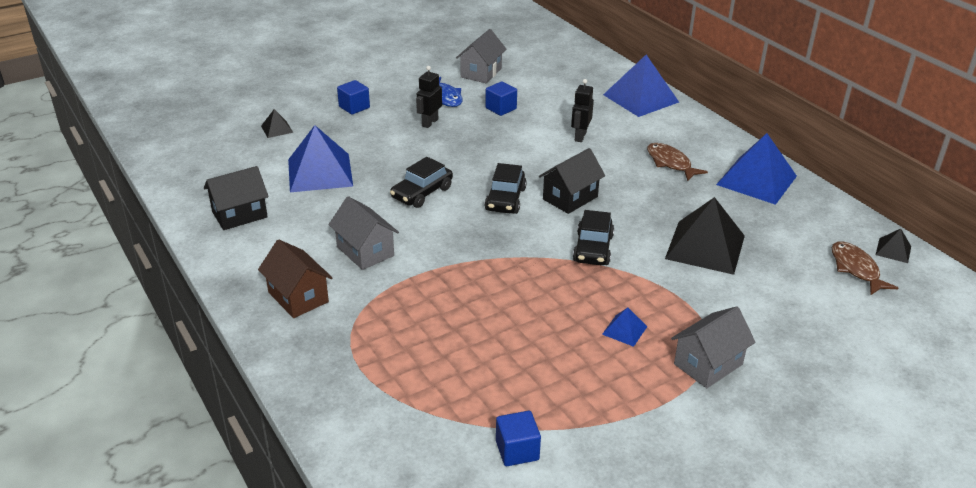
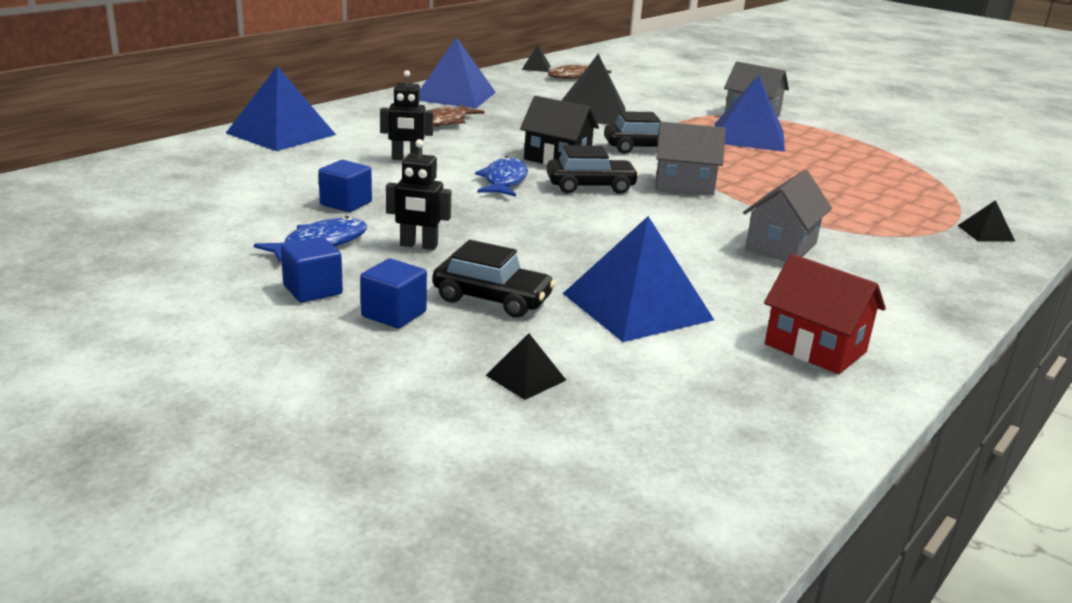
camera: 110 degrees left, 10 degrees down
(239, 215) = (815, 348): black house -> red house
(298, 297) = (911, 270): brown house -> none
(333, 379) = (985, 233): none -> black pyramid
(422, 193) = (621, 230): black car -> black car (492, 299)
(481, 73) = (213, 225): grey house -> grey house (684, 185)
(517, 450) = (935, 163): blue cube -> blue cube (312, 290)
(526, 166) = (504, 181): none -> blue fish
(624, 330) = (748, 137): blue pyramid -> blue pyramid, size x2.20

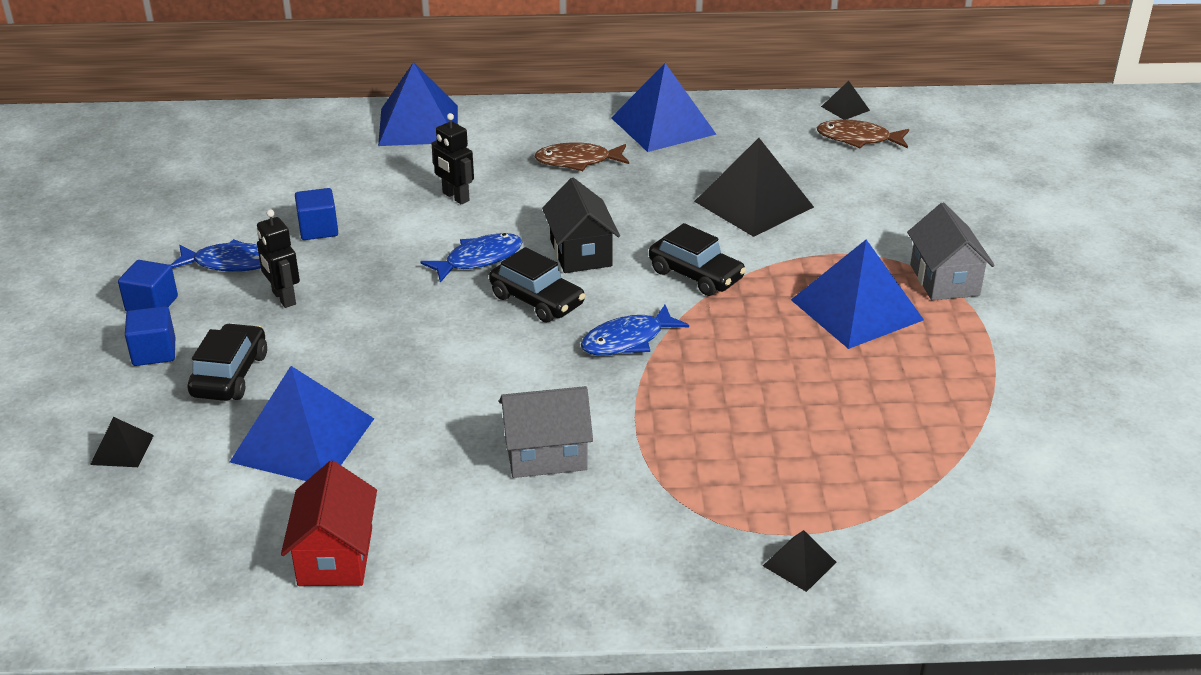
camera: 50 degrees right, 10 degrees up
(492, 299) = (230, 375): black car -> black car turned 150 degrees counterclockwise
(684, 185) = (627, 340): grey house -> blue fish

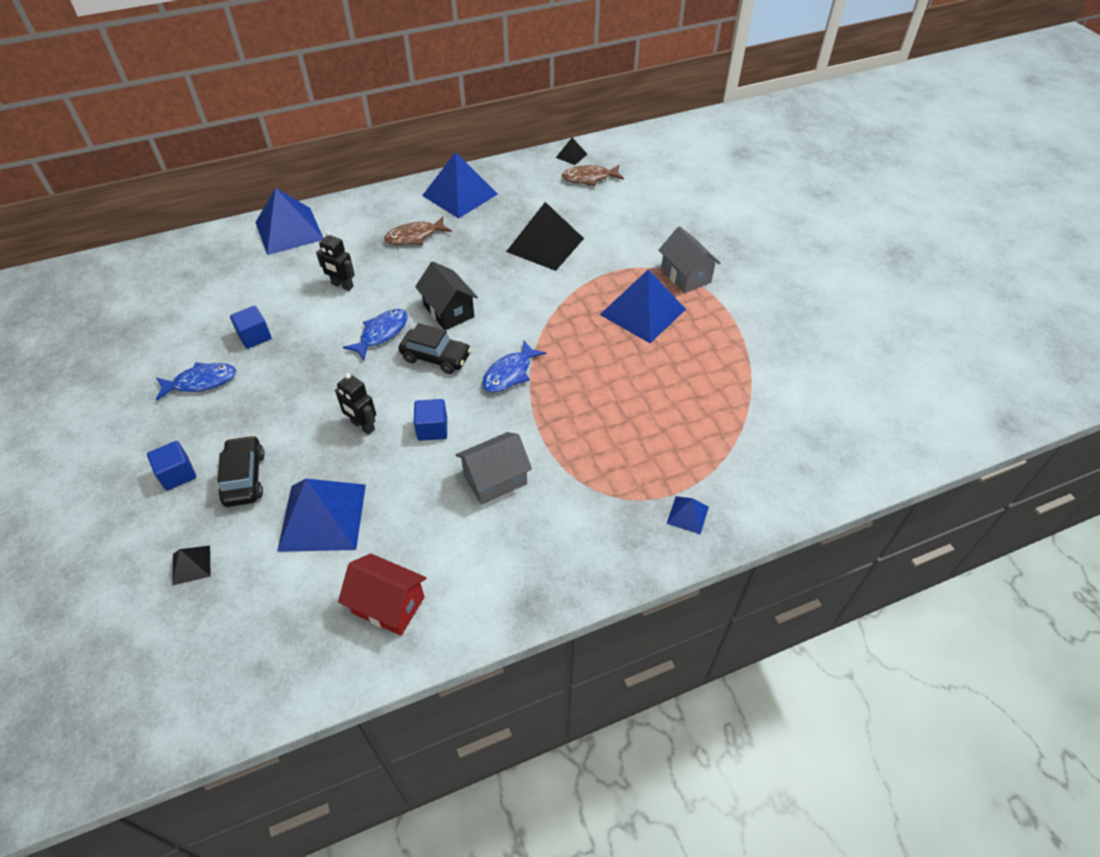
camera: 20 degrees left, 15 degrees up
(152, 304) = (156, 433): blue cube -> blue cube (432, 429)
(283, 298) = (255, 402): black robot -> black robot (362, 426)
(335, 556) = (388, 605): red house -> red house turned 45 degrees counterclockwise
(696, 275) = (532, 310): black car -> none
(799, 563) = (687, 515): black pyramid -> blue pyramid

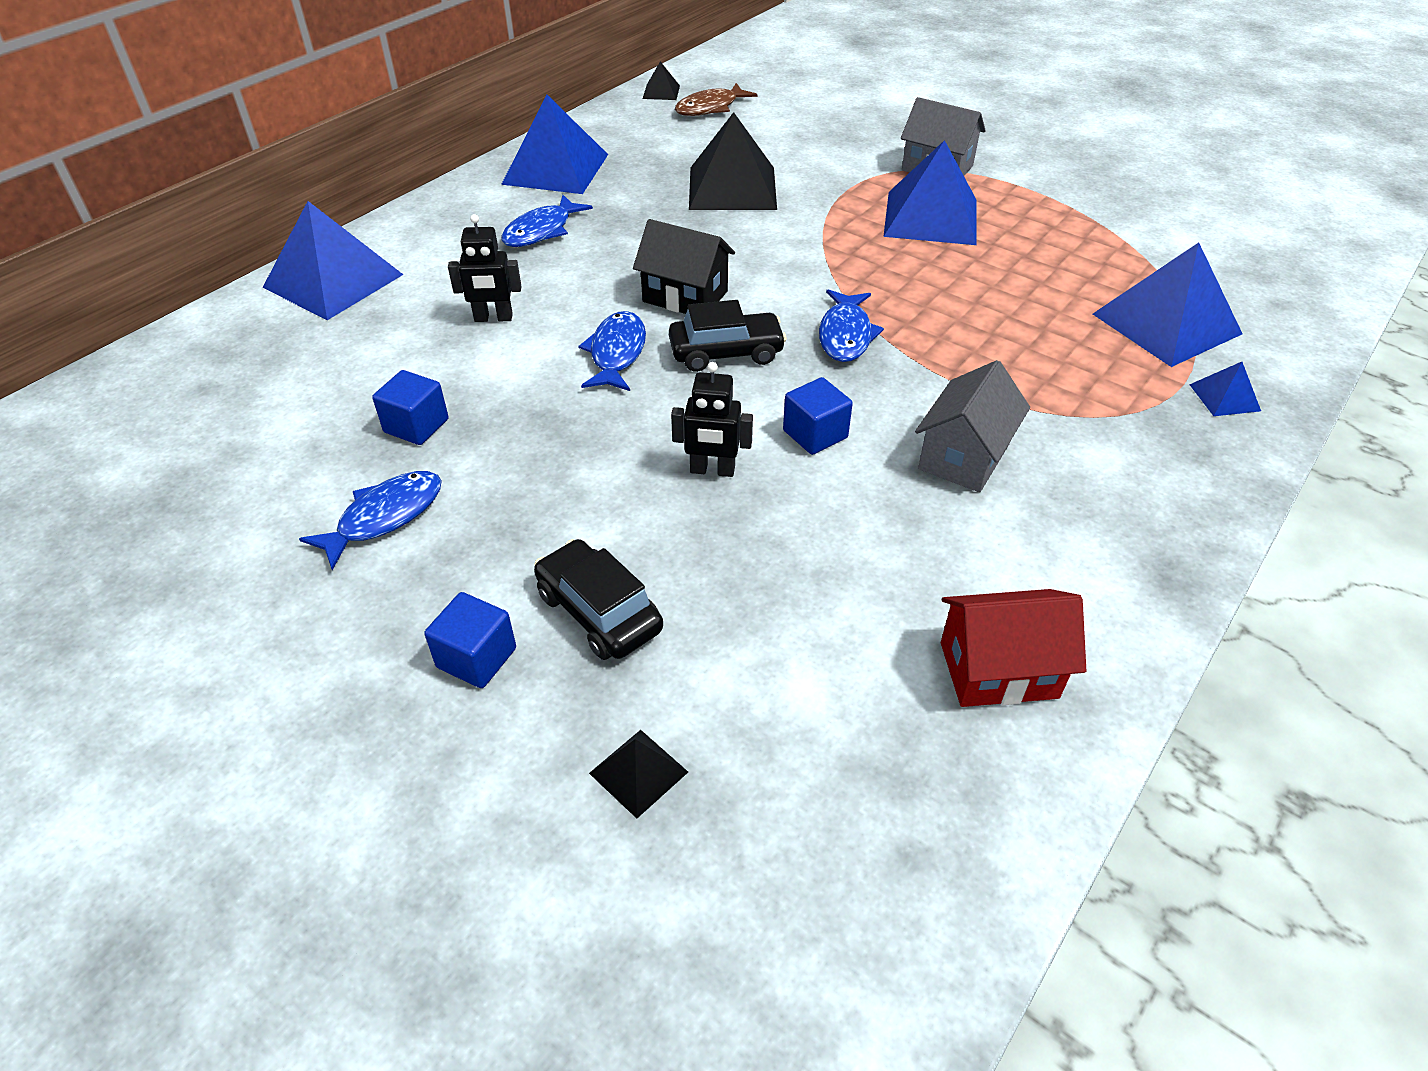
camera: 30 degrees left, 5 degrees down
(322, 517) = (779, 606): blue pyramid -> blue pyramid (1166, 323)
(414, 236) = (541, 231): brown fish -> blue fish

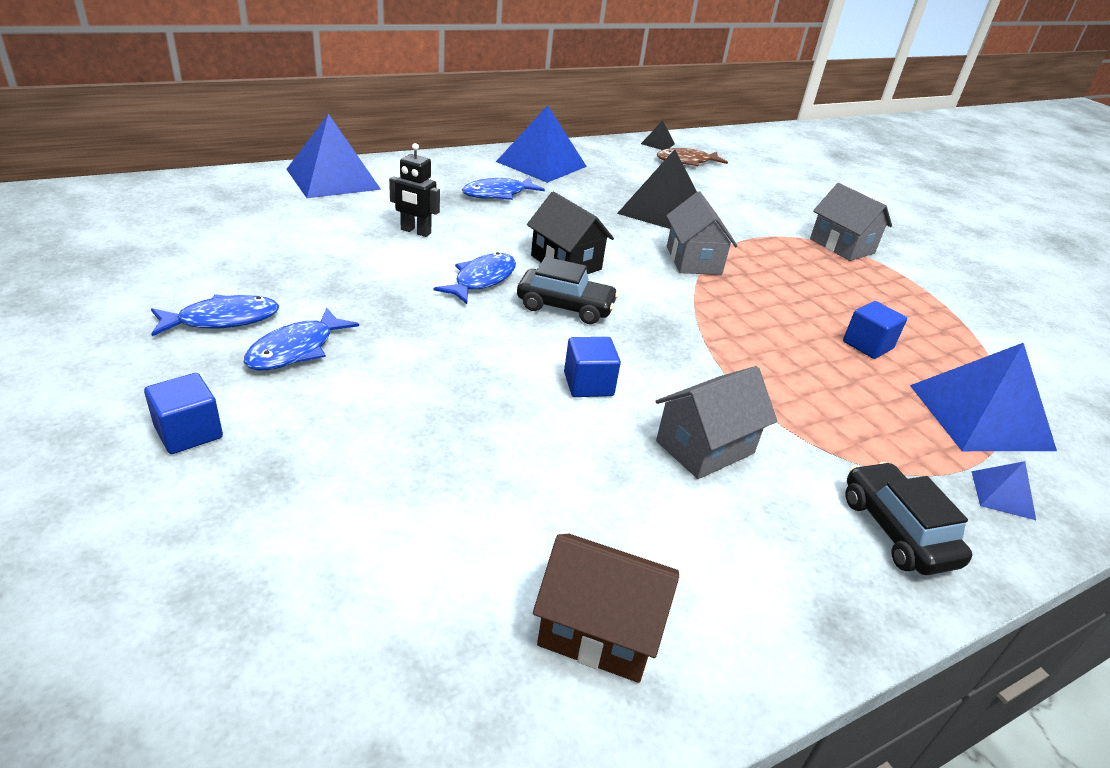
camera: 20 degrees right, 10 degrees down
(416, 426) = (300, 274): blue cube -> blue cube (867, 345)
(599, 612) = (306, 439): black car -> black car (896, 530)
(638, 772) = (220, 568): black pyramid -> none
(712, 470) = (483, 378): black robot -> none
(809, 243) = (693, 260): none -> grey house
(845, 335) = (672, 327): blue fish -> blue fish (296, 350)
(931, 217) = (810, 275): blue pyramid -> none
(998, 670) = (599, 630): red house -> brown house

